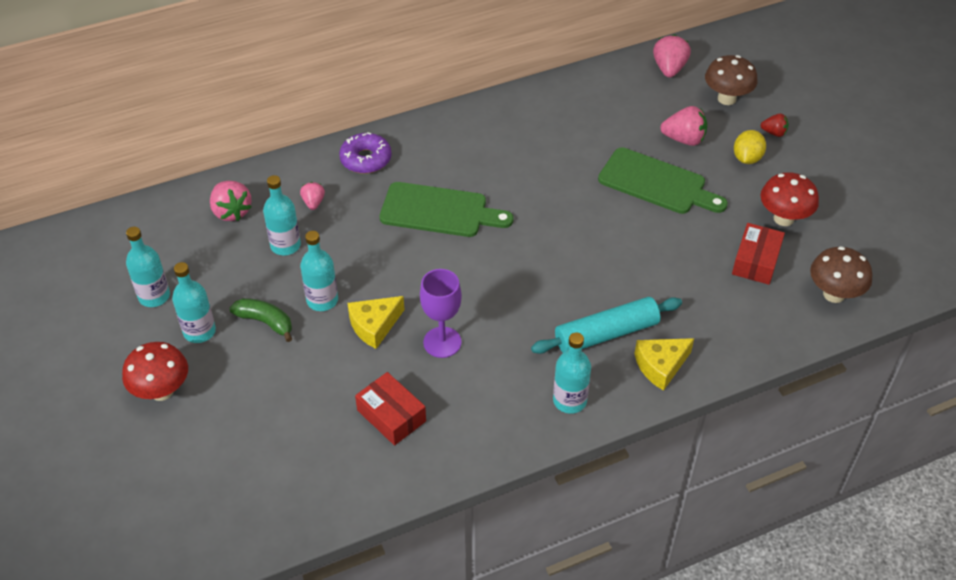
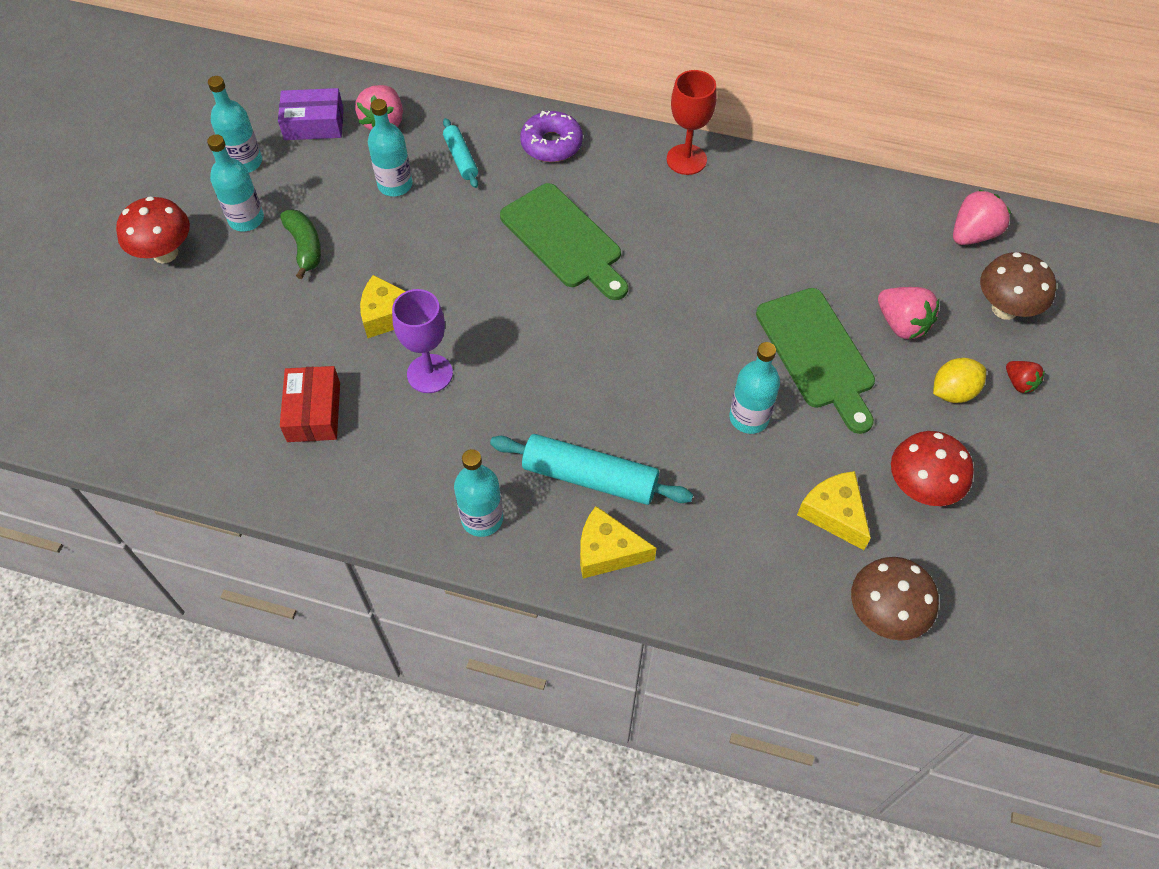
camera: 40 degrees right, 10 degrees up
(179, 242) = (314, 124): none -> purple box
(313, 203) = (461, 158): pink strawberry -> turquoise rolling pin
(322, 300) = (371, 259): turquoise bottle -> turquoise bottle (749, 417)
(463, 120) = (686, 159): none -> red goblet
(756, 261) = (834, 514): red box -> yellow cheese

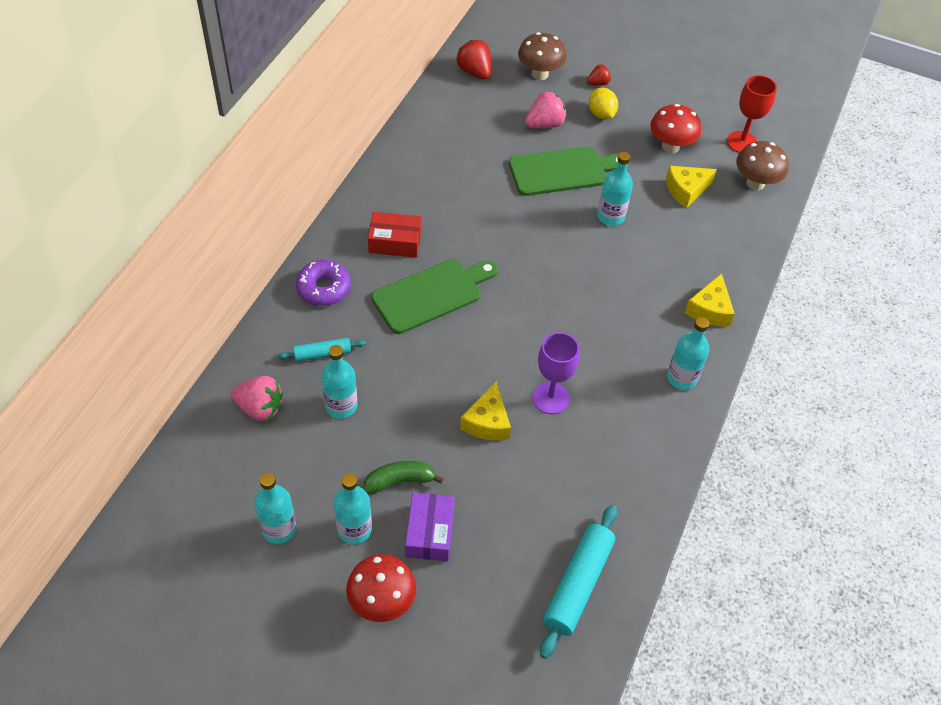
camera: 85 degrees left, 5 degrees down
(314, 124) = (244, 467): purple box -> purple box (430, 532)
(314, 412) = (578, 482): red box -> red box (395, 242)
(590, 477) = (652, 310): turquoise rolling pin -> turquoise rolling pin (578, 584)
(686, 159) = (365, 206): red goblet -> red goblet (742, 142)
(972, 234) = (474, 72): pink strawberry -> red strawberry

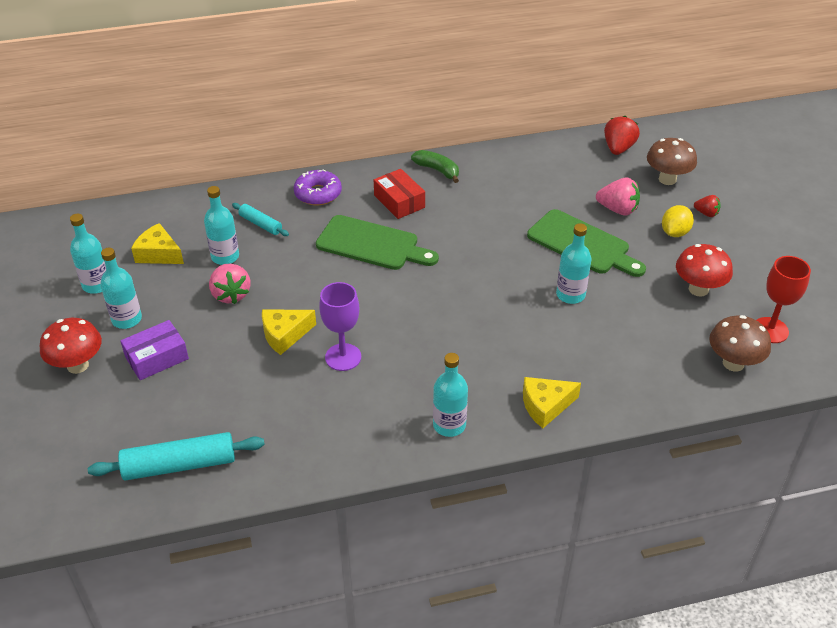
camera: 55 degrees right, 10 degrees down
(260, 408) = (186, 223): pink strawberry -> pink strawberry (231, 294)
(399, 481) = (187, 319): green banana -> green banana (437, 170)
(686, 190) = (662, 324): yellow cheese -> yellow cheese (158, 254)

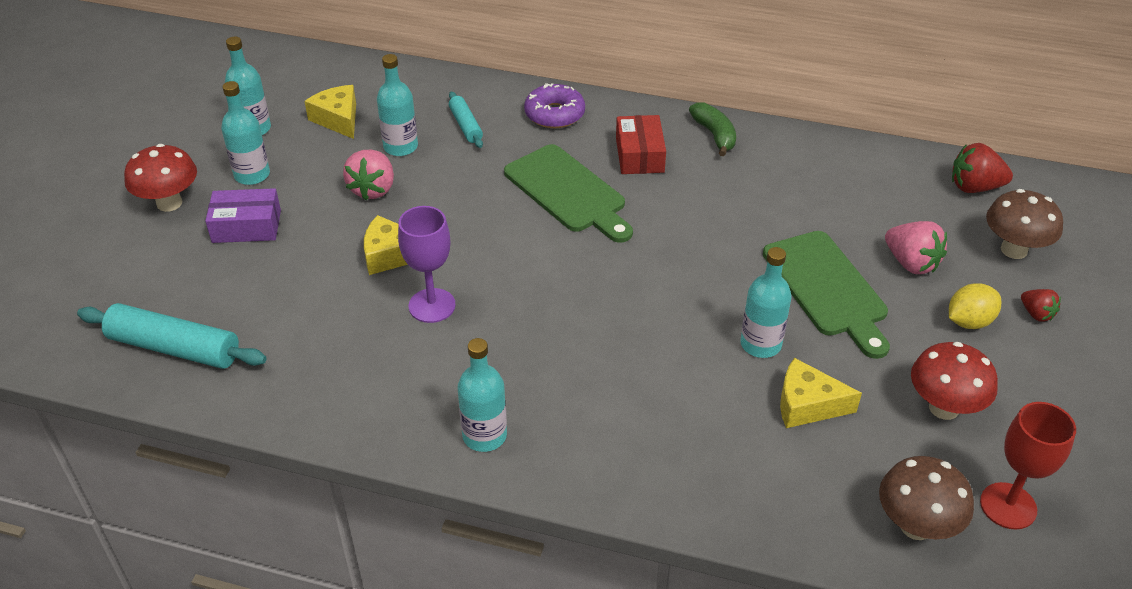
camera: 30 degrees right, 0 degrees up
(545, 406) = (617, 466): yellow cheese -> yellow cheese (807, 405)
(618, 148) = (974, 187): red strawberry -> red strawberry turned 135 degrees counterclockwise

